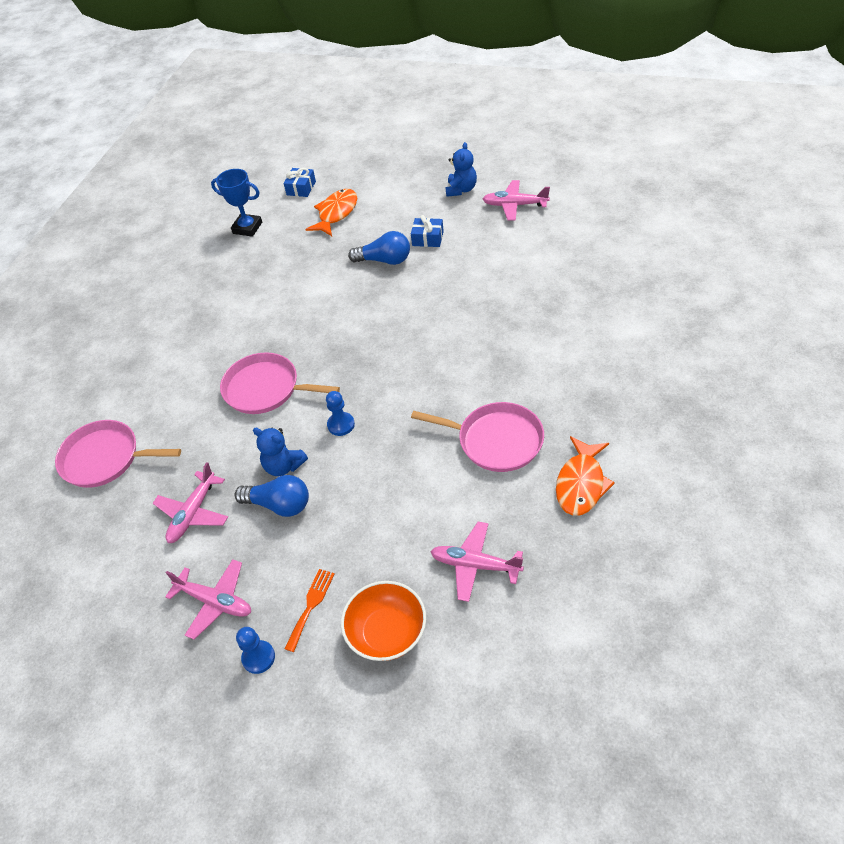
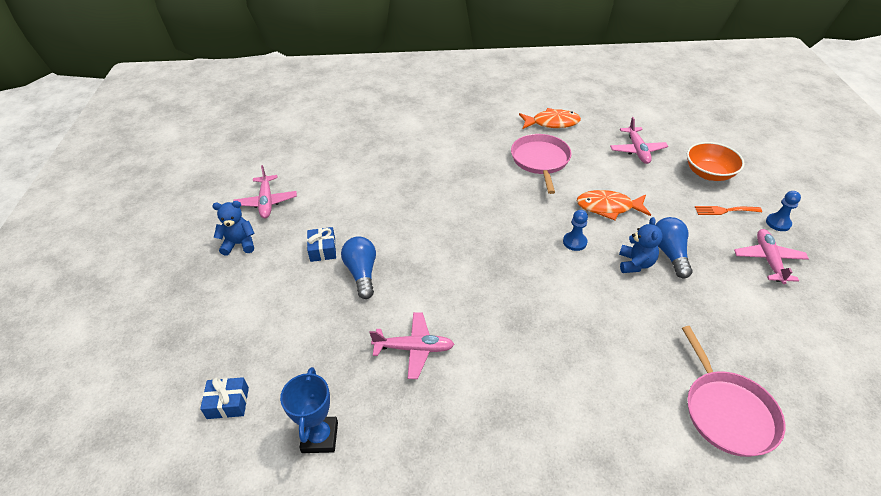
camera: 115 degrees left, 5 degrees down
(193, 513) = (719, 306): pink plane -> pink plane (414, 349)
(265, 389) = (566, 308): pink pan -> none
(336, 213) = (283, 342): orange fish -> orange fish (608, 207)

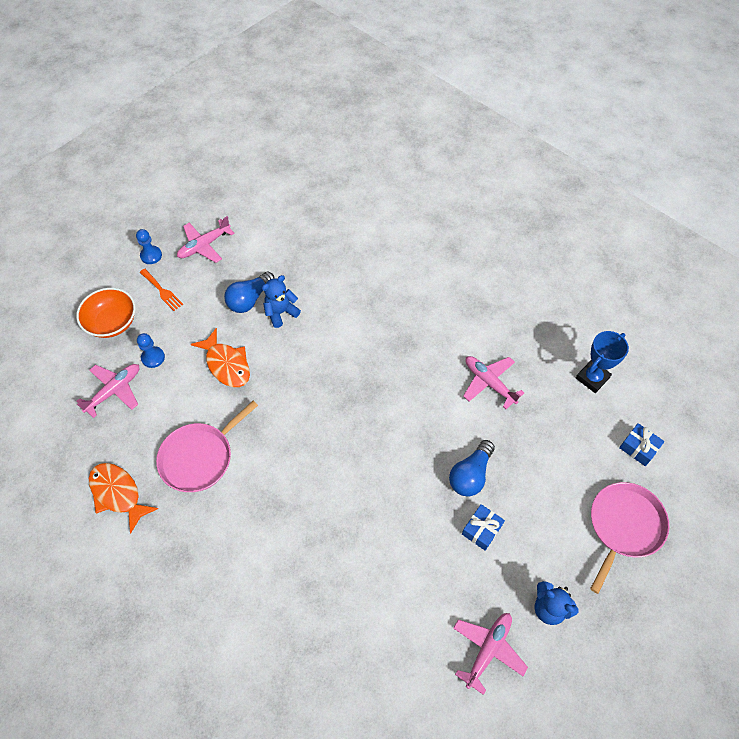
camera: 135 degrees left, 15 degrees up
(574, 242) = (292, 361): blue pawn -> blue pawn (153, 357)
(727, 412) = (364, 216): pink pan -> pink pan (624, 526)

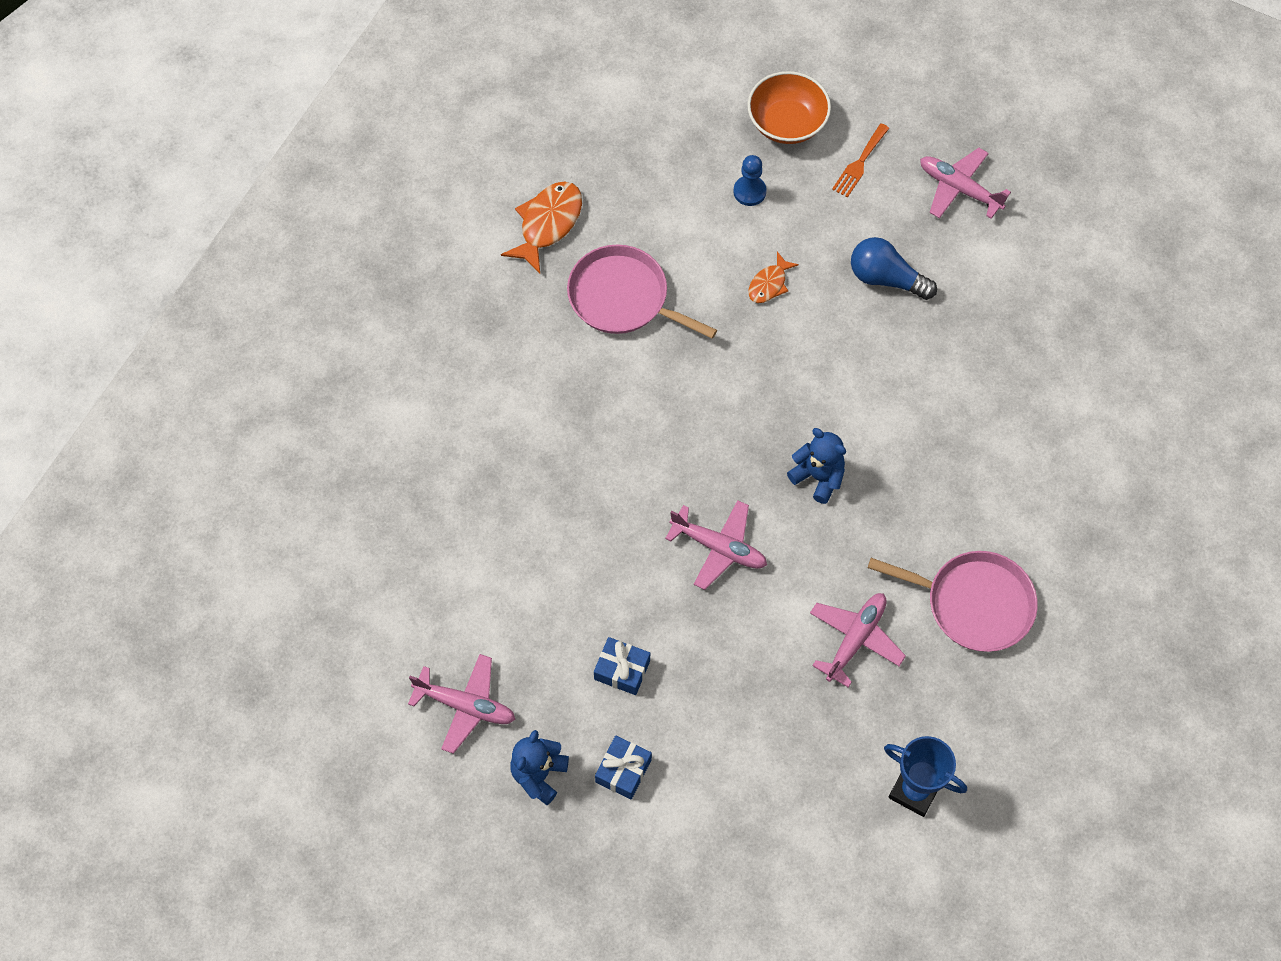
camera: 75 degrees right, 5 degrees up
(114, 391) = (685, 165): pink plane -> pink plane (719, 548)
(151, 255) = (915, 127): blue pawn -> none
(226, 364) = (769, 284): orange fish -> orange fish, size x0.58
(281, 312) = (878, 326): blue teddy bear -> blue teddy bear (818, 477)
(470, 475) = (698, 640): blue light bulb -> none
(624, 526) = (680, 862): pink pan -> pink pan (974, 603)
(638, 448) = (813, 873): blue gift -> blue gift (623, 771)

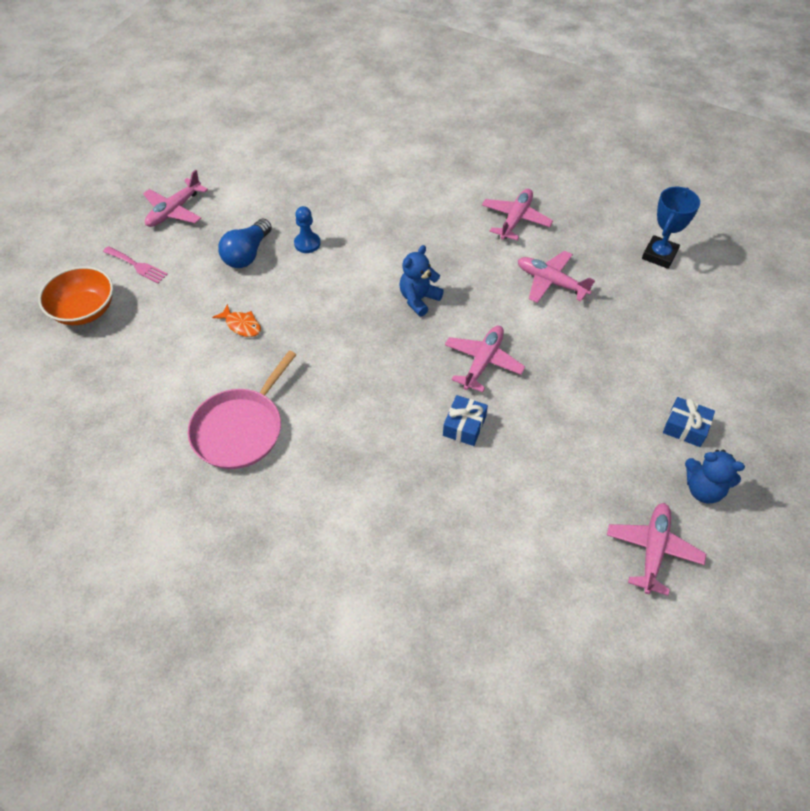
camera: 90 degrees left, 10 degrees down
(548, 224) = (149, 491): orange fish -> none
(622, 670) = (598, 428): blue gift -> blue gift (464, 426)
(749, 191) = (148, 336): blue pawn -> blue pawn (307, 243)
(859, 163) = (137, 266): orange fork -> pink fork
(974, 603) = (515, 219): pink pan -> pink plane

